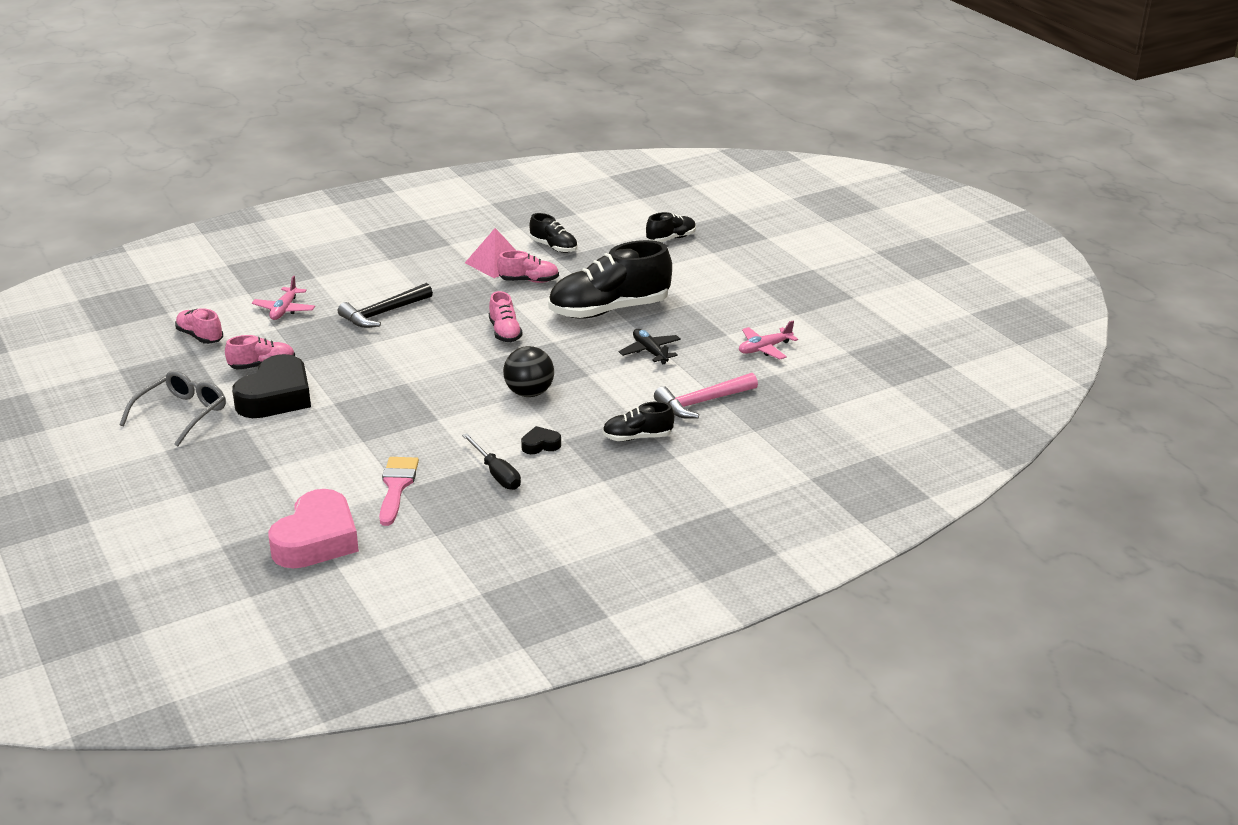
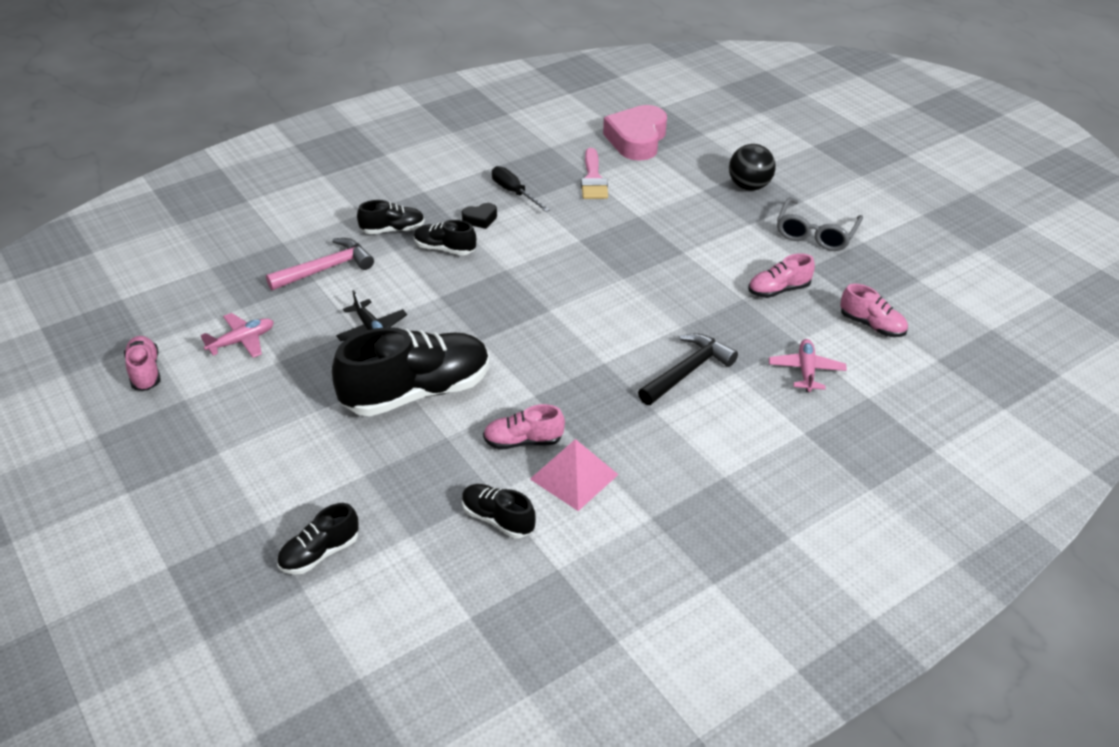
camera: 175 degrees right, 10 degrees up
(276, 397) = (741, 255): black heart -> none
(505, 332) = (537, 349): pink shoe -> pink shoe (145, 372)
(529, 393) = (498, 271): black ball -> black ball (749, 186)
(581, 416) = (444, 249): none -> black shoe

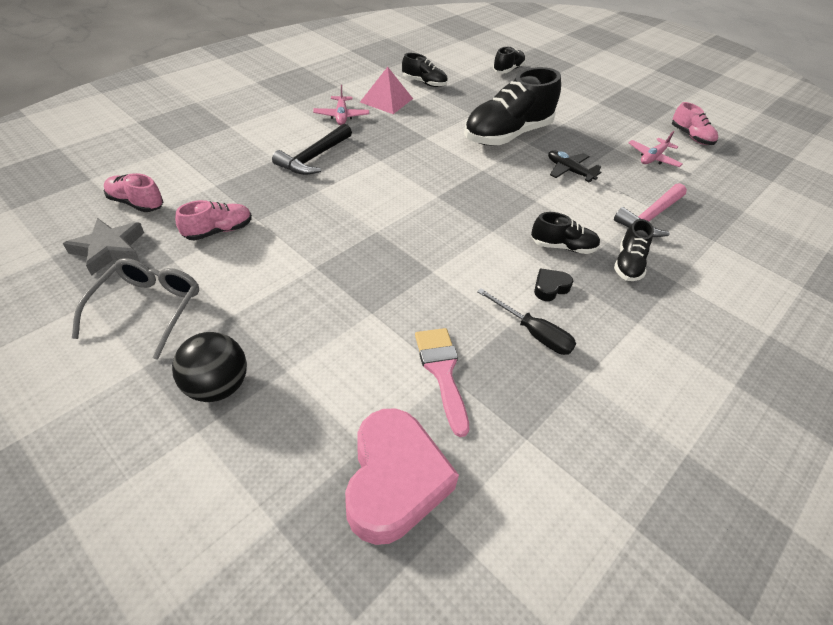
camera: 165 degrees right, 5 degrees up
(392, 230) = (628, 264): black shoe -> black shoe turned 45 degrees counterclockwise
(523, 441) = (424, 114): pink shoe -> none
(806, 371) = (215, 163): pink plane -> pink plane (341, 116)
(871, 281) = (109, 249): none -> grey star

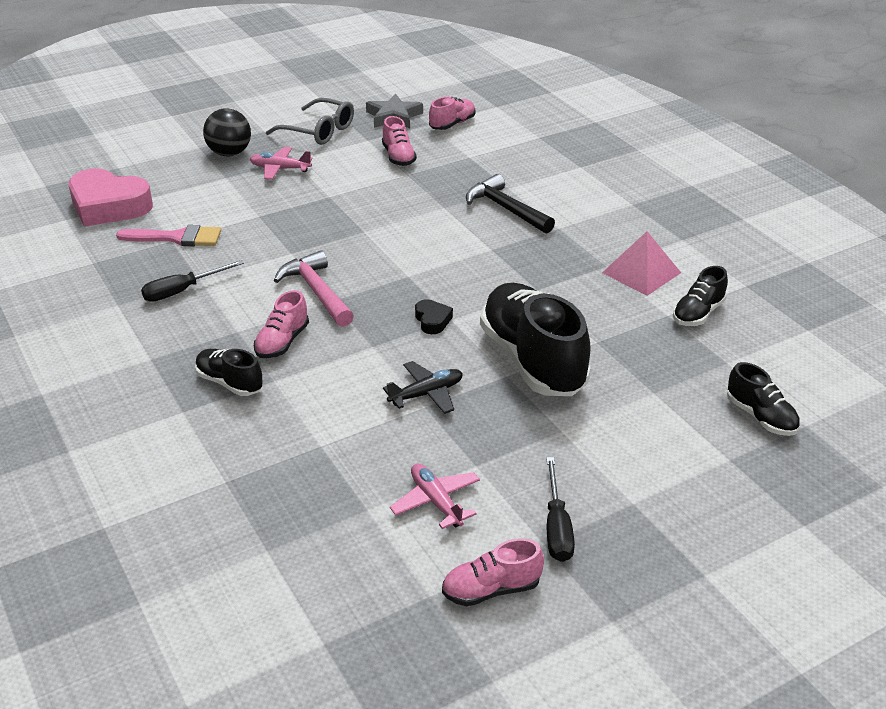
camera: 110 degrees right, 10 degrees down
(341, 116) = (598, 234): pink plane -> pink plane (280, 169)
(550, 288) = (229, 316): black heart -> black heart (432, 320)
(562, 247) = (282, 342): black shoe -> pink shoe
(634, 121) = (556, 527): none -> black screwdriver
(650, 217) = (299, 436): pink hammer -> pink hammer (317, 292)

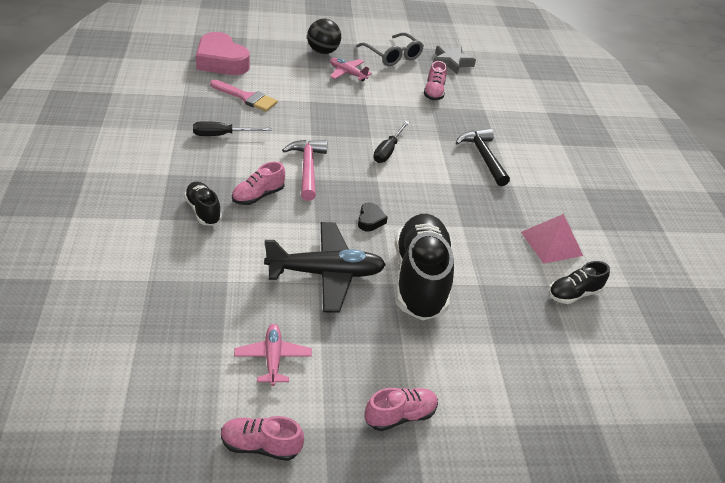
camera: 20 degrees right, 5 degrees up
(426, 394) = (326, 273): black plane -> black plane, size x1.82
(452, 124) = (489, 81): pink shoe -> pink shoe (400, 415)
(556, 527) = (343, 418): black screwdriver -> black screwdriver (388, 150)
(760, 417) = (566, 400): black shoe -> none

